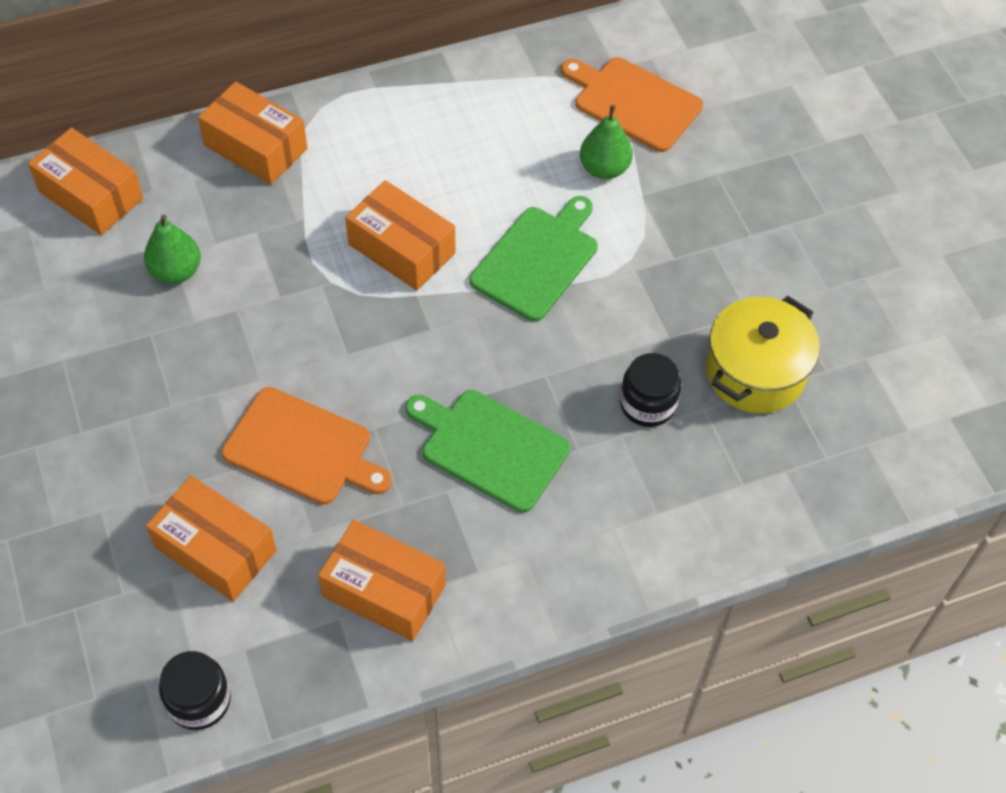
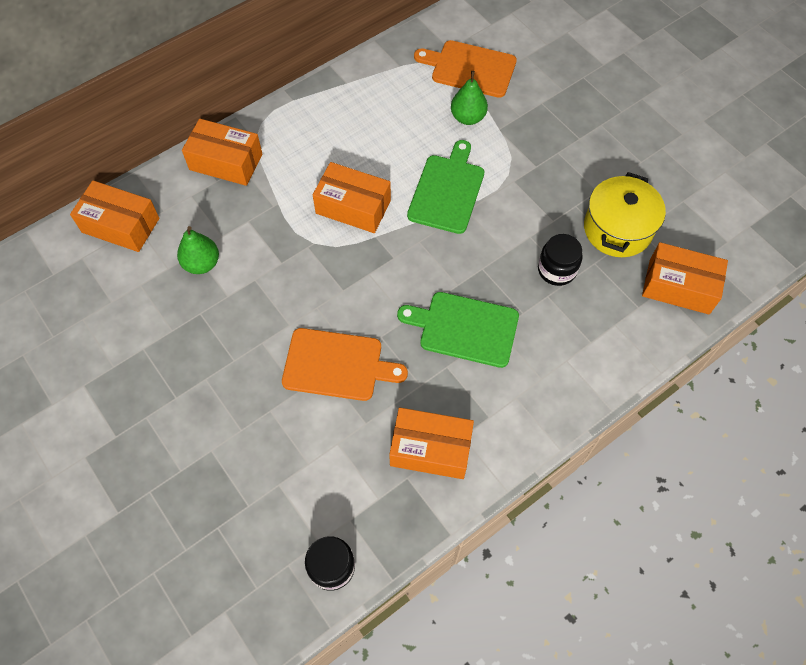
camera: 15 degrees left, 5 degrees up
(216, 549) = (303, 454): orange box -> orange box (679, 286)

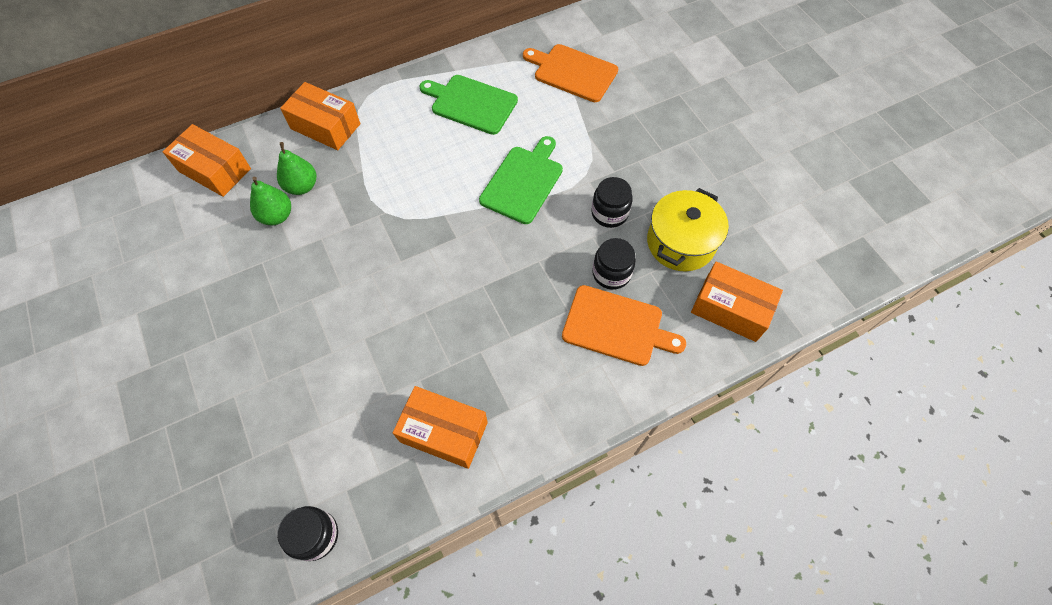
camera: 10 degrees right, 0 degrees up
(337, 365) = (375, 332): orange cutting board -> orange cutting board (617, 326)
(353, 207) = (431, 184): orange box -> none
(464, 328) = (507, 316): green cutting board -> green cutting board (471, 103)
(468, 117) = (559, 117): green pear -> green pear (302, 186)
(541, 210) = (609, 213): none -> black jar

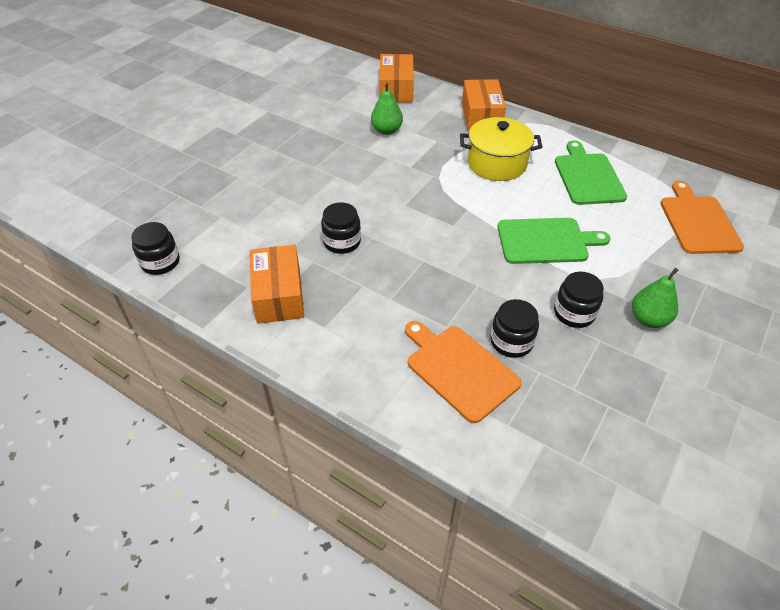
camera: 60 degrees right, 15 degrees down
(302, 186) = (421, 130): green pear -> green pear (648, 319)
(411, 341) = (342, 242): none -> black jar
(617, 326) = (459, 369): orange cutting board -> orange cutting board turned 150 degrees clockwise
(680, 242) = (596, 384): yellow pot -> yellow pot (497, 164)
(730, 309) = (559, 461): orange box -> none

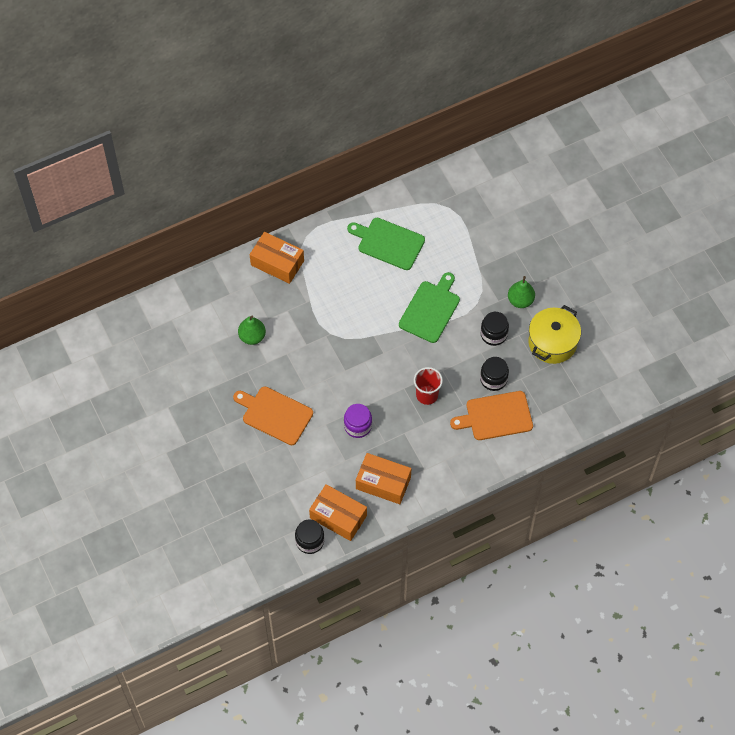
camera: 60 degrees left, 15 degrees up
(342, 242) = (358, 426): black jar -> purple jar
(396, 89) = (199, 300): orange box -> orange box (338, 517)
(431, 285) = (427, 395): none -> red cup
(497, 164) = (339, 288): yellow pot -> yellow pot (552, 342)
(698, 222) = (468, 214): orange cutting board -> orange cutting board (275, 414)

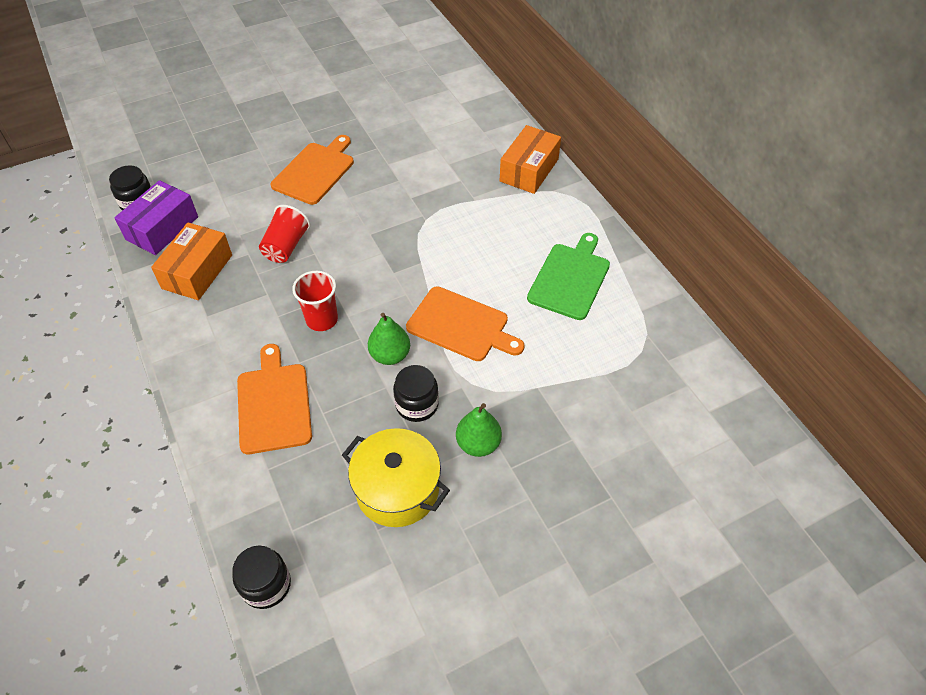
camera: 90 degrees right, 10 degrees down
(252, 336) = (424, 151): green pear -> green pear (390, 355)
(338, 517) = (162, 228): orange box -> purple box
(358, 426) = (286, 246): purple jar -> red cup
(430, 309) = (461, 325): green cutting board -> orange cutting board
(493, 379) = (338, 402): black jar -> black jar (266, 585)

